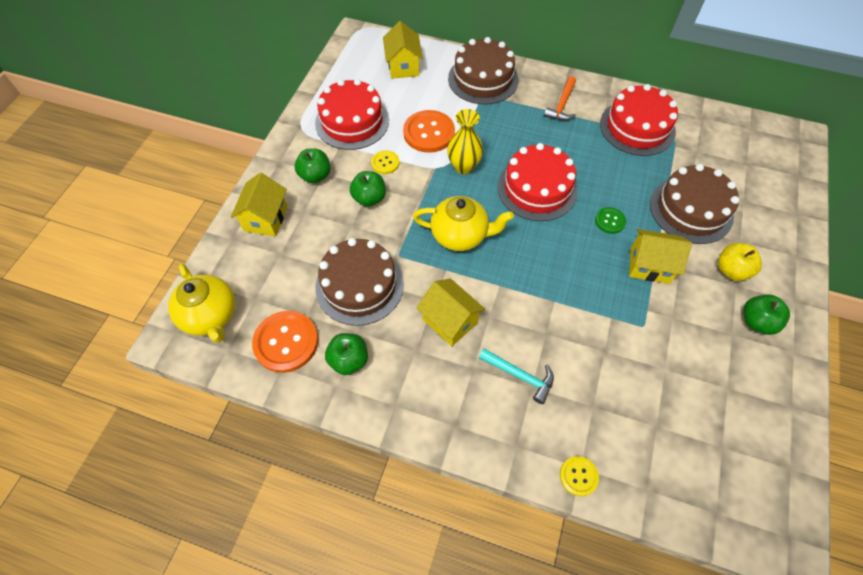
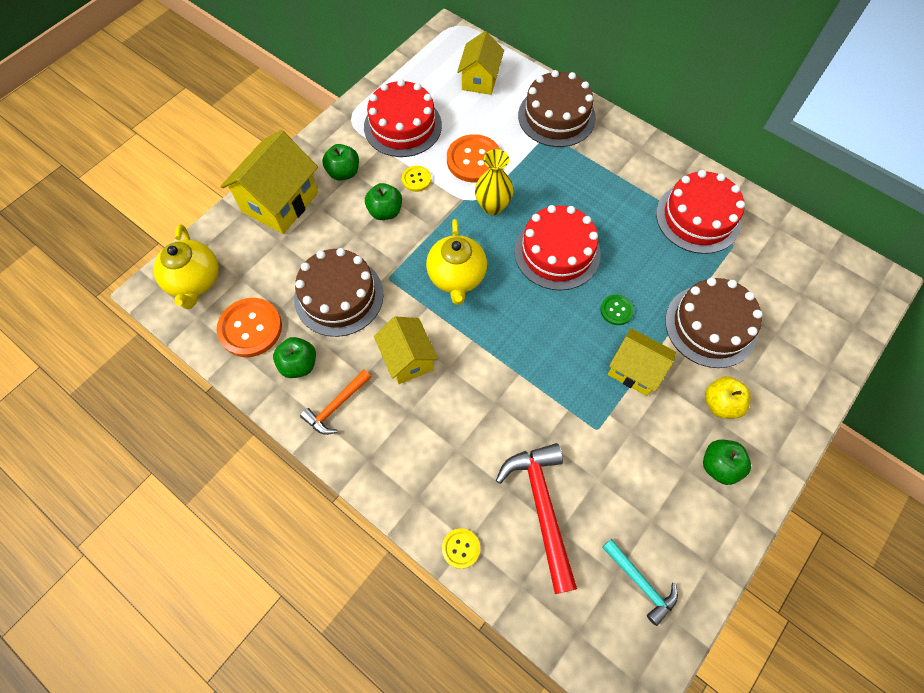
camera: 20 degrees right, 5 degrees up
(265, 218) = (280, 202): yellow house -> yellow house, size x1.54
(460, 235) = (457, 277): yellow teapot -> yellow teapot turned 60 degrees clockwise
(520, 376) = (450, 435): turquoise hammer -> turquoise hammer (640, 583)
(562, 105) = (627, 169): orange hammer -> orange hammer (336, 406)
(631, 412) = (542, 508): none -> red hammer

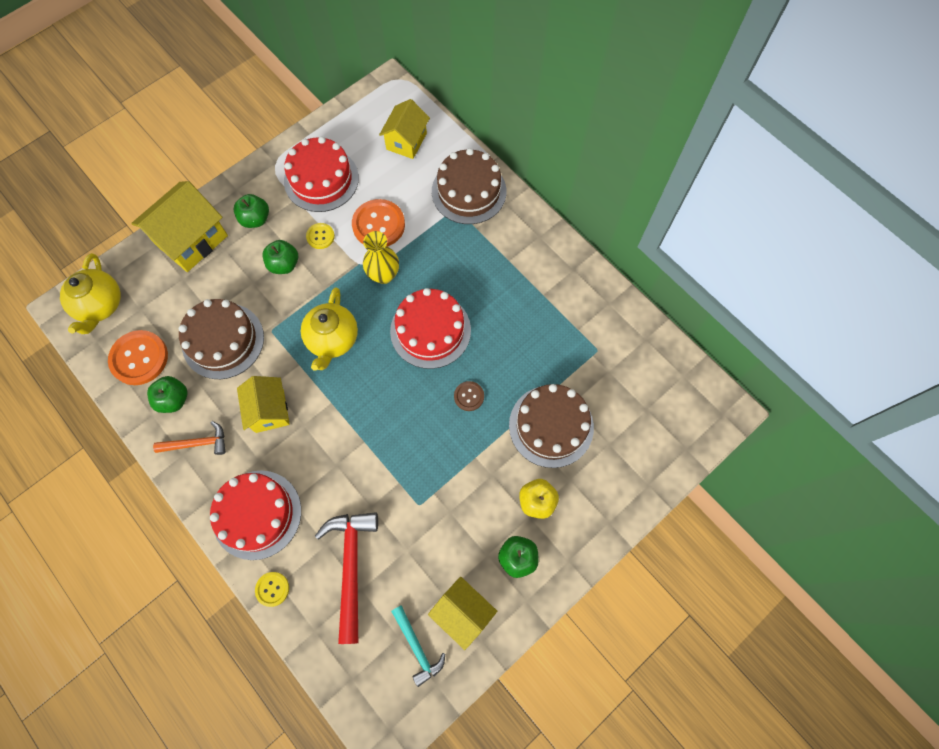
camera: 10 degrees right, 5 degrees up
(336, 406) = (197, 443): orange hammer -> orange hammer turned 150 degrees counterclockwise
(616, 310) = (469, 396): green button -> brown button
(635, 370) = (469, 456): yellow house -> yellow house (463, 612)
(698, 218) = (572, 317): red cake -> red cake (257, 514)

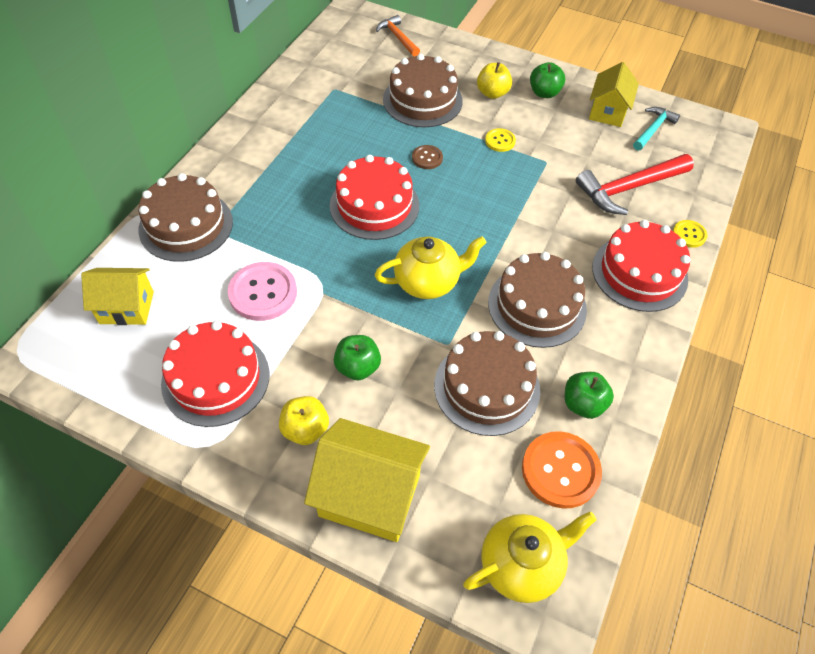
camera: 115 degrees left, 15 degrees down
(197, 443) = (612, 356): orange hammer -> orange hammer (398, 37)
(255, 219) = (305, 429): green apple -> yellow apple
(269, 410) = (537, 306): yellow house -> brown cake
(320, 236) = (302, 345): yellow button -> yellow button (500, 141)
(378, 225) = (263, 293): orange button -> pink button
(383, 275) = (327, 265): yellow vase -> none

